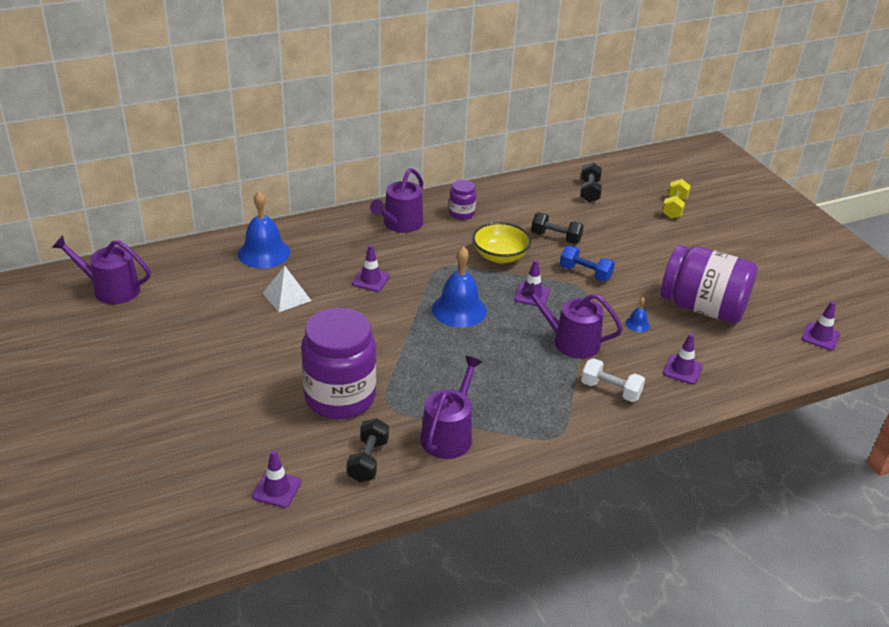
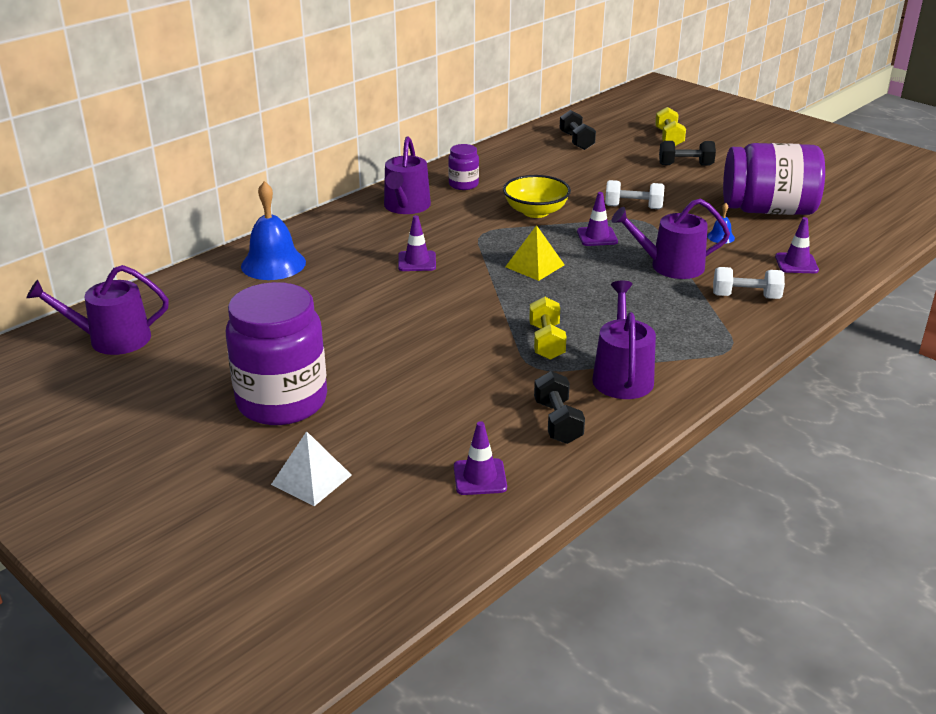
camera: 20 degrees left, 5 degrees down
(286, 297) = (335, 297): white pyramid -> white pyramid (311, 479)
(340, 397) = (476, 373): purple jar -> purple jar (282, 402)
(414, 385) = (546, 342): none -> yellow dumbbell
(459, 310) = (534, 266): blue bell -> yellow pyramid
(556, 238) = (577, 185): black dumbbell -> black dumbbell (685, 165)
(585, 273) = (633, 207): blue dumbbell -> white dumbbell
(820, 336) = (891, 209): purple traffic cone -> none

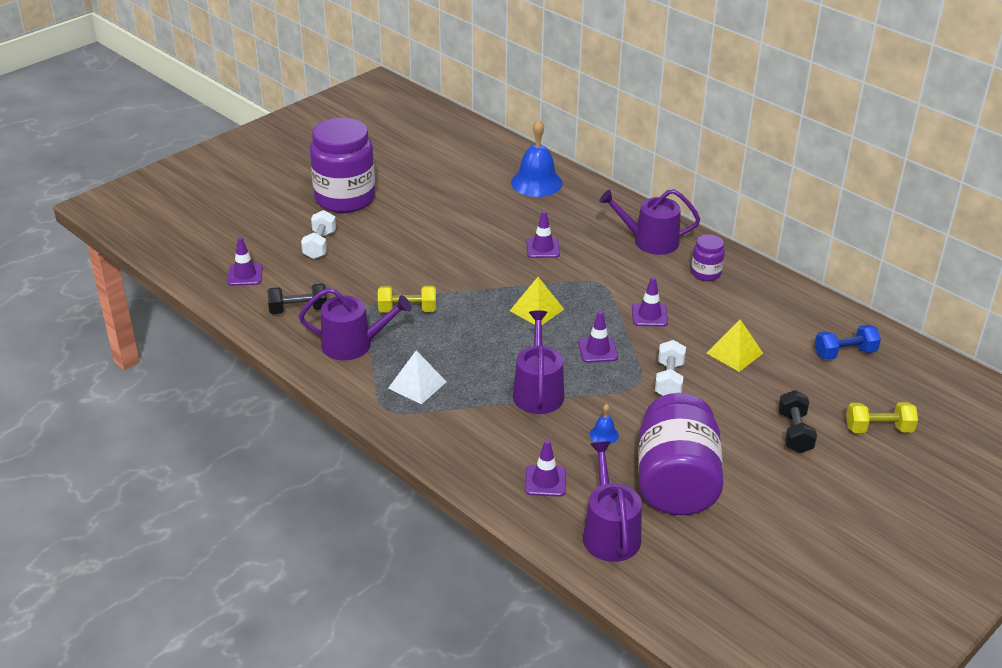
camera: 90 degrees right, 5 degrees up
(111, 339) = (429, 132): purple watering can -> purple watering can (609, 532)
(311, 479) = (259, 214): white pyramid -> white pyramid (417, 385)
(535, 212) = (649, 315): yellow bowl -> purple traffic cone
(576, 141) = (844, 353): black dumbbell -> blue dumbbell
(586, 180) = (734, 353): none -> yellow pyramid
(746, 296) = (476, 433): white dumbbell -> white dumbbell (320, 245)

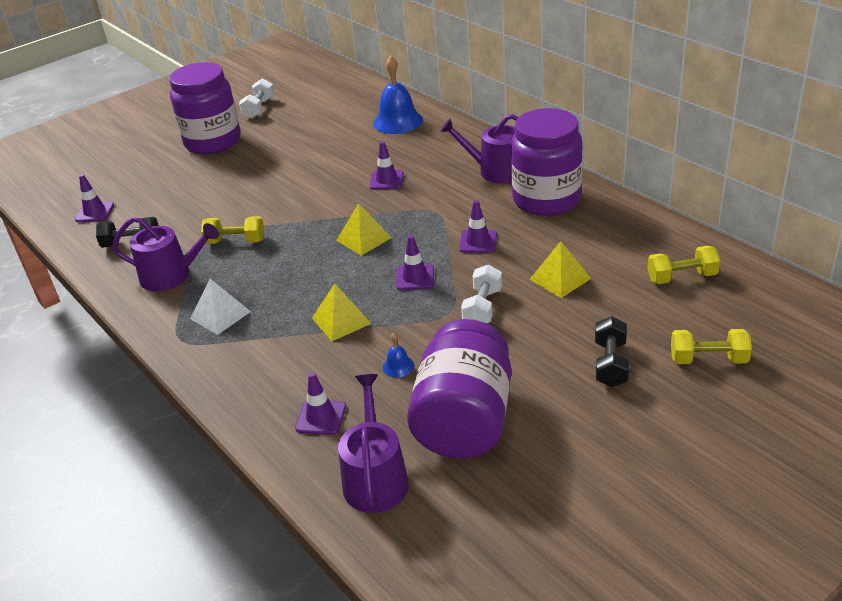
camera: 10 degrees right, 0 degrees up
(320, 245) = (174, 183): white dumbbell -> white dumbbell (259, 108)
(538, 391) = (341, 320): purple watering can -> yellow pyramid
(706, 273) = (546, 200): purple jar -> purple jar, size x2.16
(844, 353) = (681, 277): blue dumbbell -> yellow dumbbell

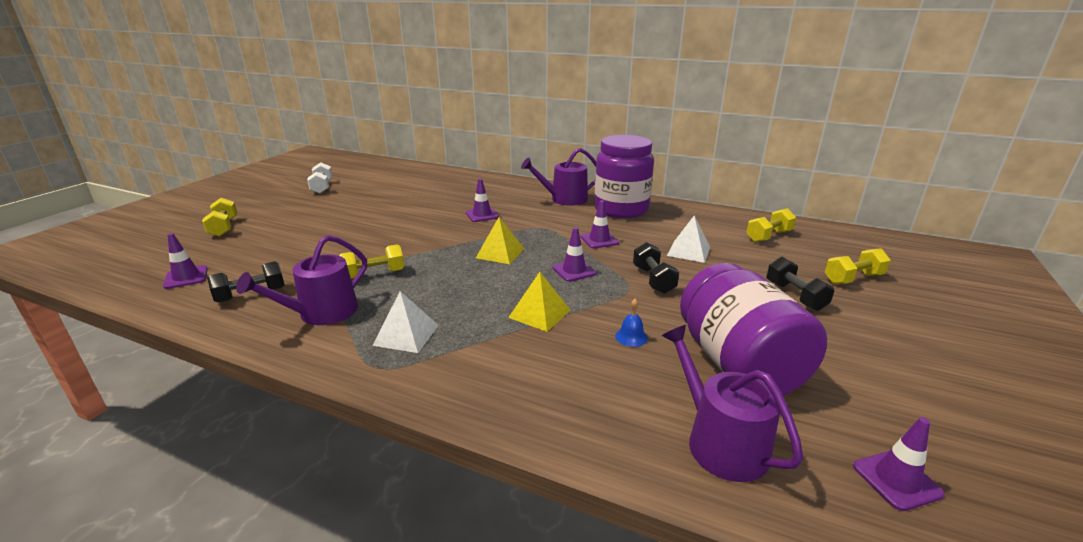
camera: 30 degrees left, 10 degrees down
(147, 154) = (224, 227): none -> yellow dumbbell
(171, 276) = (321, 313): purple watering can -> purple watering can turned 150 degrees clockwise
(213, 142) = (291, 211): purple jar -> none
(321, 417) = (603, 400): purple traffic cone -> purple traffic cone (896, 480)
(398, 121) = (456, 182): blue bell -> none
(482, 307) = (653, 280): white dumbbell -> black dumbbell
(560, 279) = (688, 251): yellow pyramid -> white pyramid

